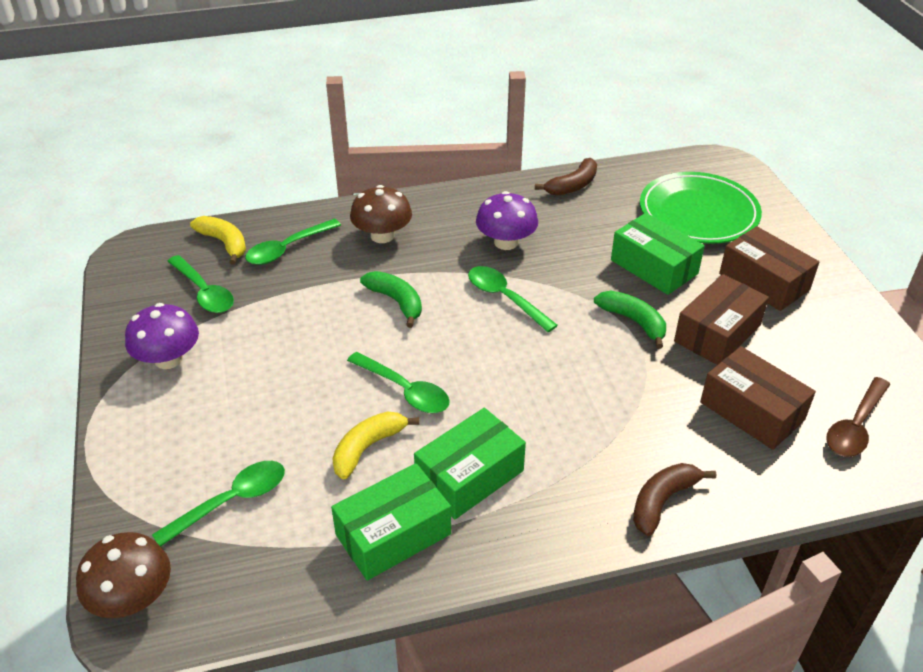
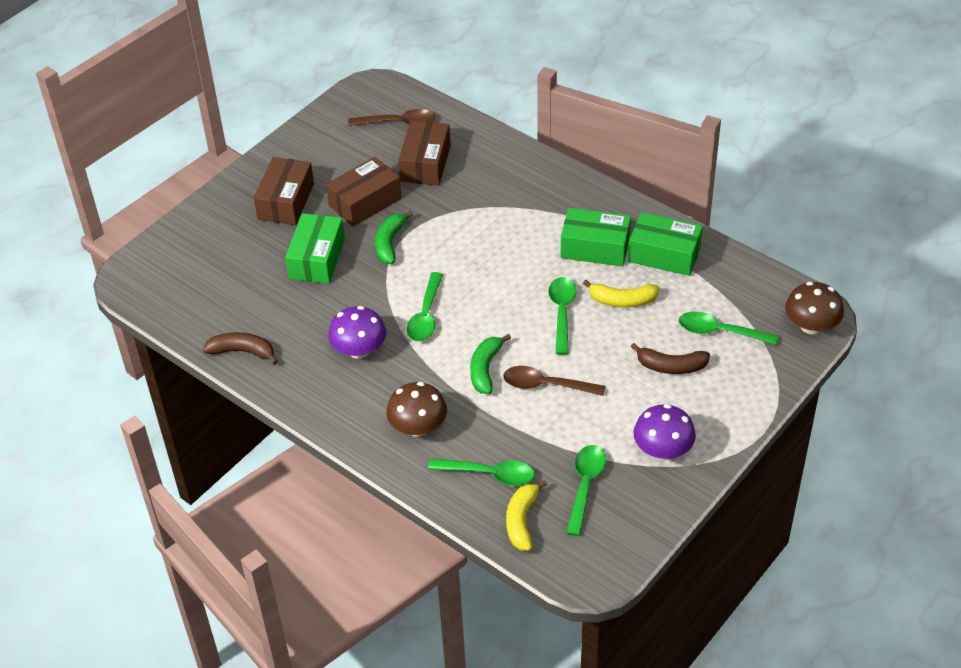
camera: 125 degrees left, 5 degrees up
(332, 328) = (546, 385): none -> brown spoon
(662, 501) = (532, 170): brown banana -> brown banana (671, 366)
(698, 213) = (223, 264): green plate -> none
(717, 333) = (365, 202): brown box -> brown box turned 45 degrees counterclockwise

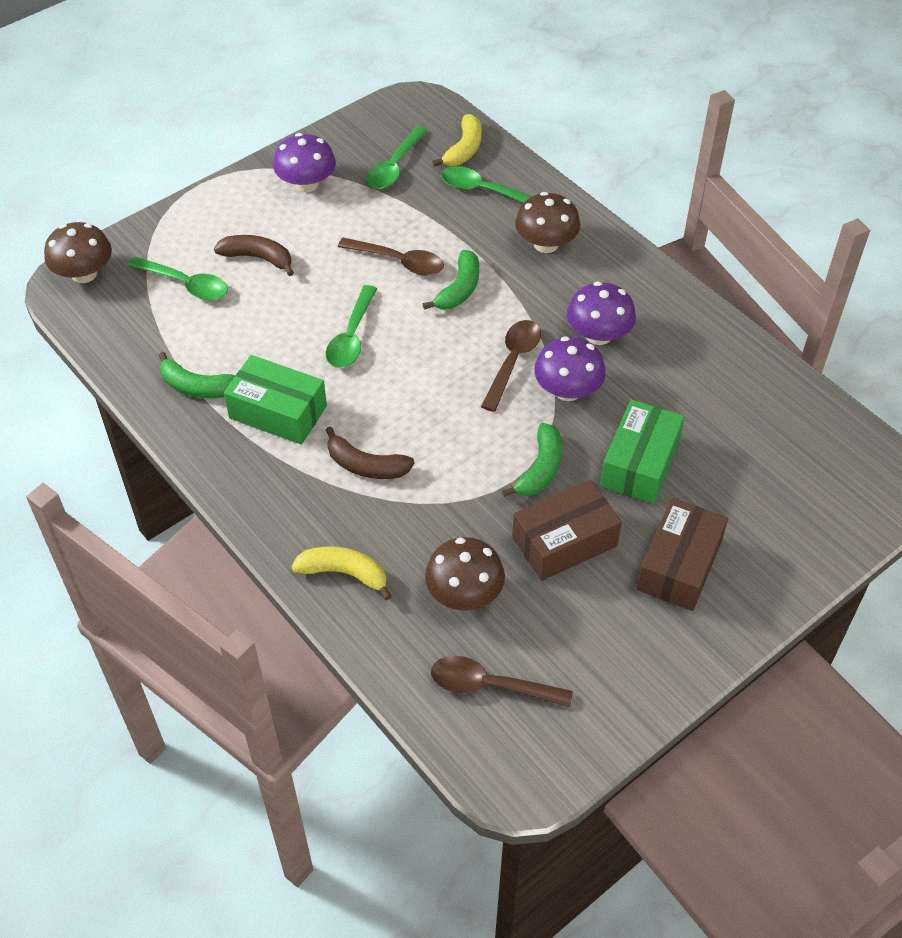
camera: 170 degrees left, 5 degrees up
(243, 351) = (737, 357): brown banana -> brown banana (366, 465)
(378, 301) = (567, 390): none -> purple mushroom
(425, 163) = (464, 593): brown box -> brown mushroom
(426, 315) = (512, 362): green spoon -> brown spoon
(622, 300) = (276, 338): yellow banana -> yellow banana (344, 573)
(664, 254) = (198, 387): green box -> green banana

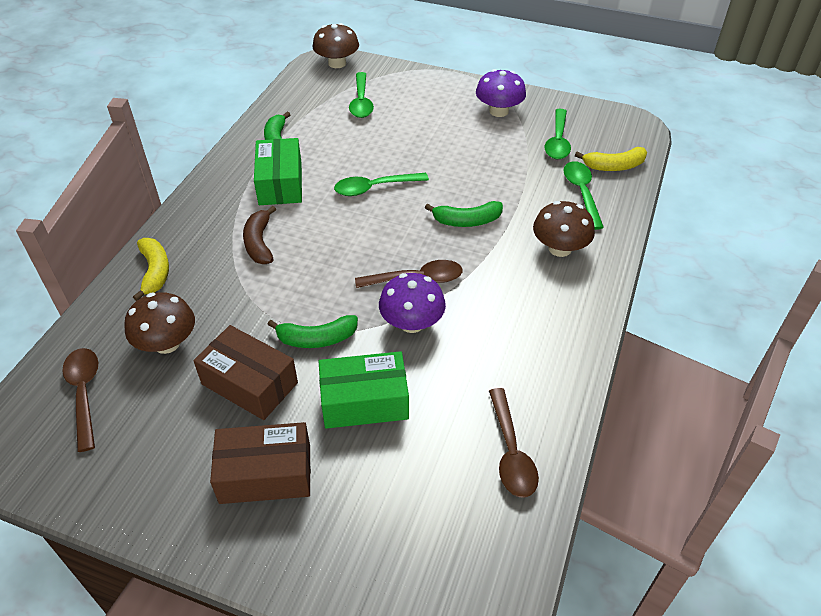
camera: 60 degrees right, 5 degrees down
(258, 258) = (410, 119): brown banana -> none
(394, 167) = (558, 141): green spoon -> green spoon turned 75 degrees counterclockwise
(399, 262) = (466, 181): brown spoon -> brown spoon (511, 452)
(598, 335) = (488, 318): purple mushroom -> none

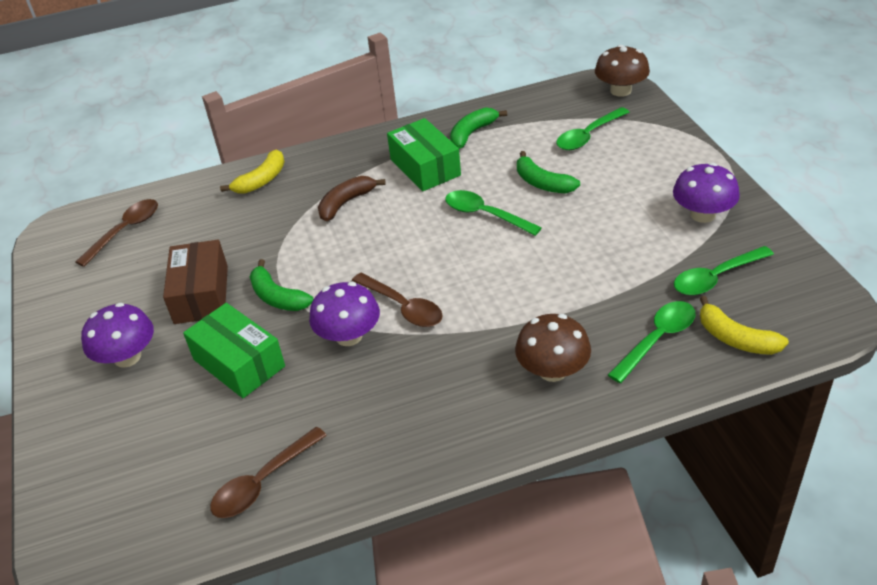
camera: 55 degrees right, 5 degrees down
(167, 343) = (201, 232): brown mushroom -> none
(265, 473) = (127, 357): brown box -> purple mushroom
(280, 183) = (425, 167): green box -> green box turned 75 degrees counterclockwise
(467, 221) = (513, 290): green banana -> green banana (542, 183)

